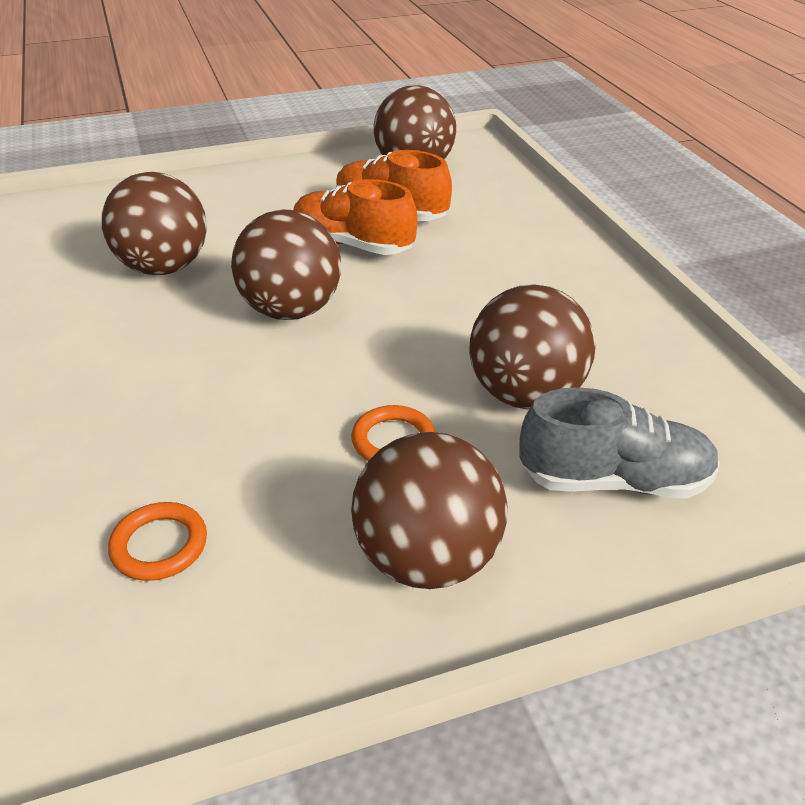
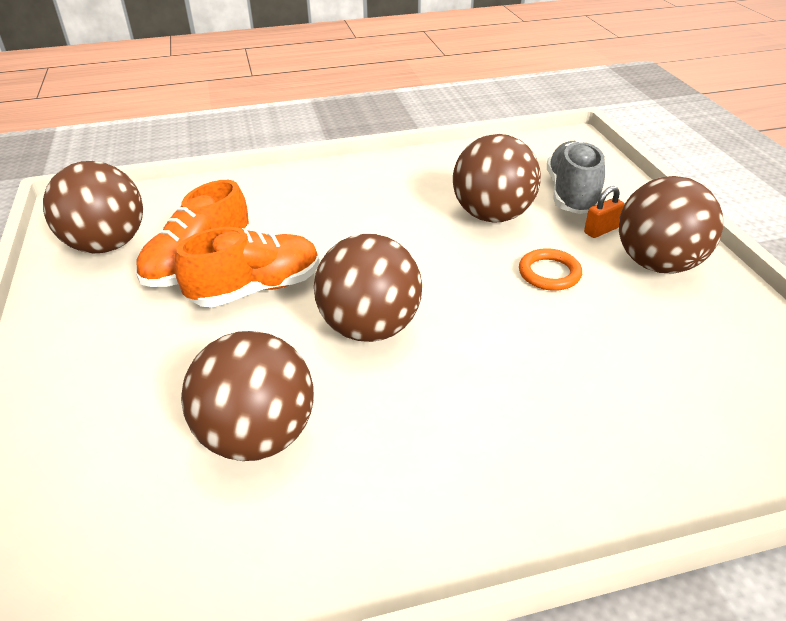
camera: 85 degrees left, 0 degrees up
(159, 545) = (691, 389): orange ring -> none
(352, 245) = (256, 289): orange shoe -> orange shoe turned 150 degrees counterclockwise
(511, 504) = (601, 230): none -> orange padlock

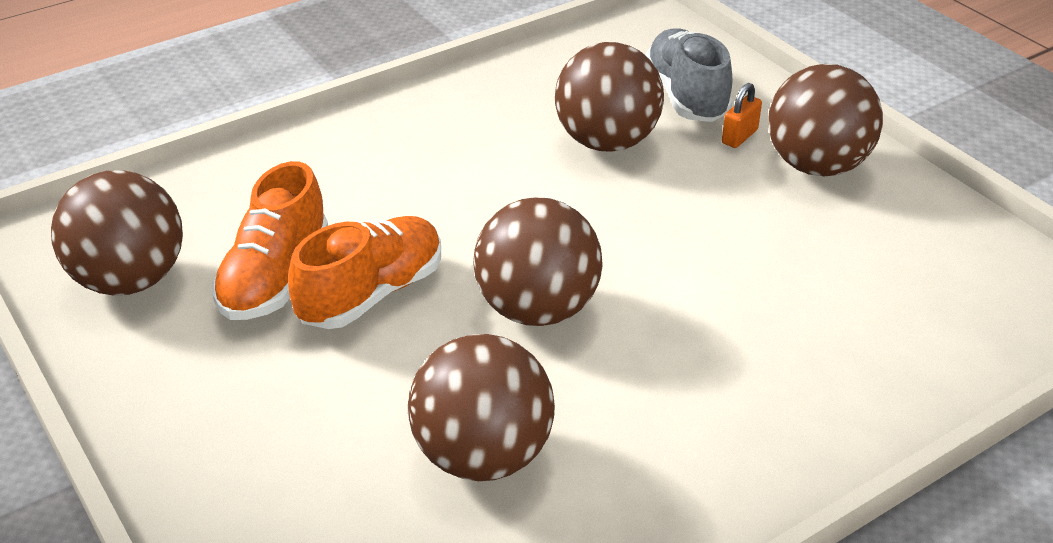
camera: 20 degrees left, 0 degrees up
(549, 273) = (705, 201): orange ring -> none

